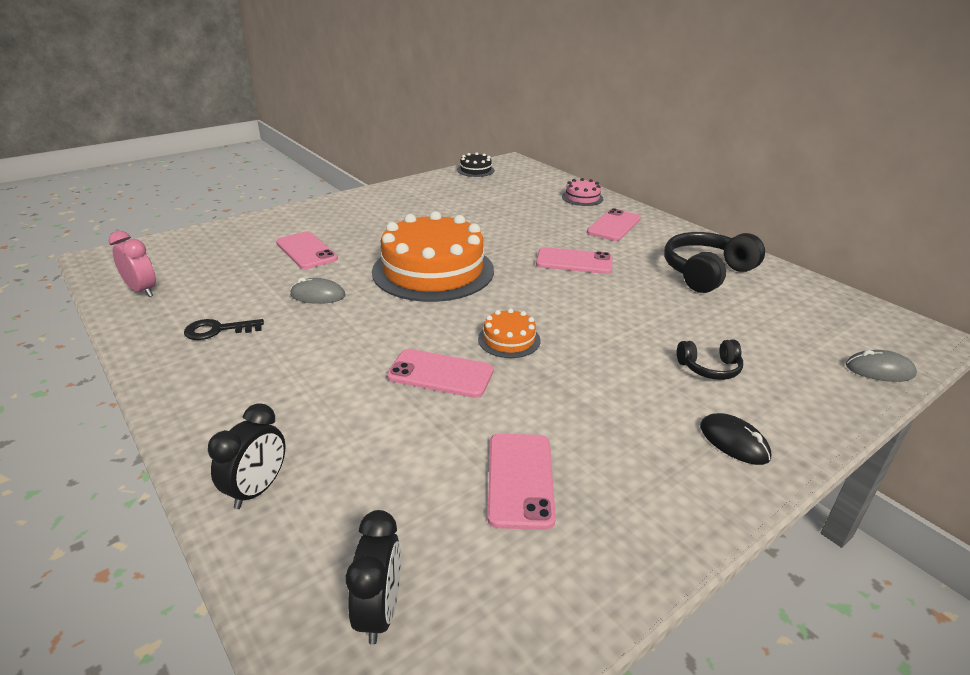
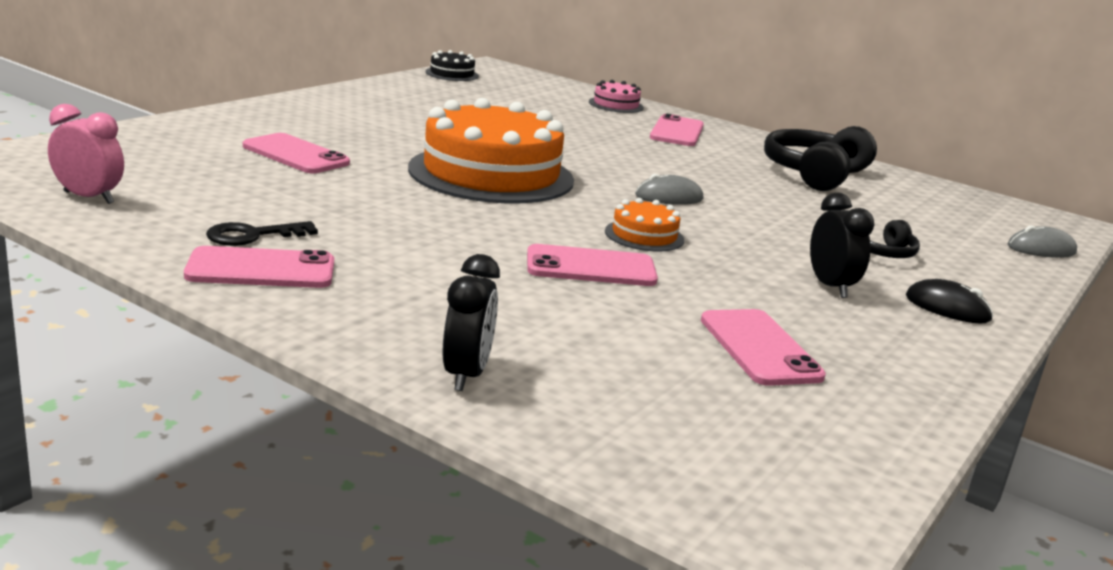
camera: 20 degrees left, 10 degrees down
(318, 295) = (359, 199): grey mouse -> grey mouse (669, 197)
(380, 611) = (704, 455): black clock -> black clock (830, 286)
(574, 261) = (658, 165): pink phone -> pink phone (261, 269)

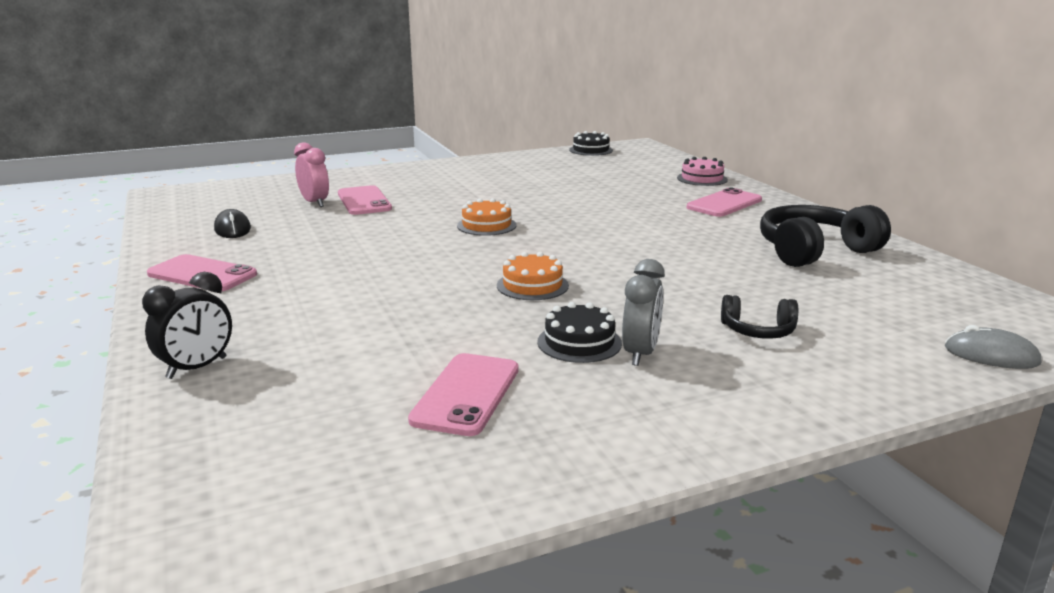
camera: 35 degrees right, 0 degrees up
(89, 197) = (188, 218): pink clock -> pink clock (315, 203)
(253, 235) = (238, 252): black key -> none
(491, 174) = (486, 225): orange cake -> orange cake, size x0.43
(591, 267) = (438, 304): pink phone -> none
(669, 197) = (614, 257): grey mouse -> none
(770, 285) = (579, 342): none -> black cake
(830, 286) = (640, 353): black clock -> grey clock
(947, 308) = (743, 395): black mouse -> black mouse (232, 229)

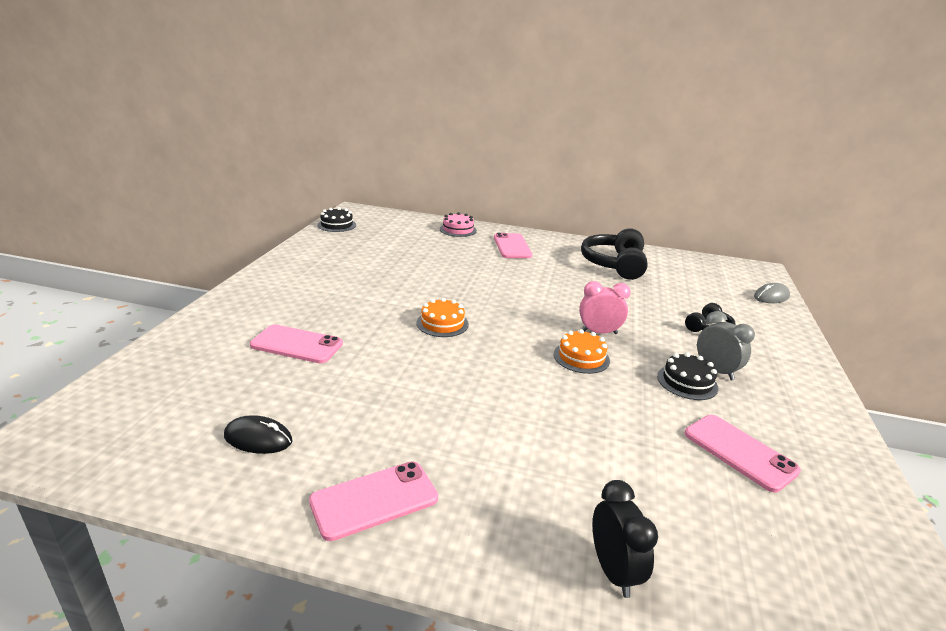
camera: 55 degrees left, 5 degrees up
(315, 203) = (256, 368): pink clock -> pink clock (599, 332)

